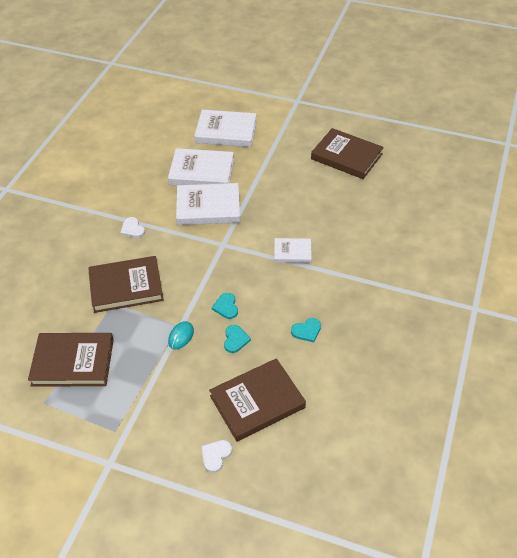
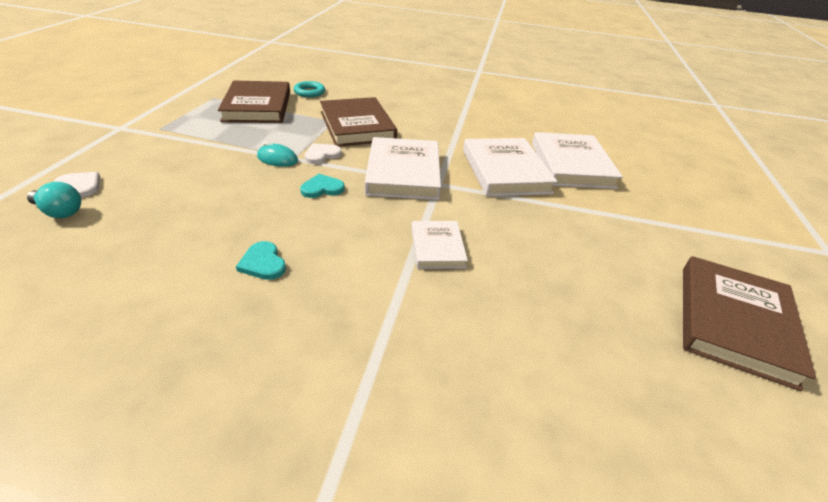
camera: 80 degrees right, 10 degrees down
(42, 324) = (309, 92): none -> turquoise ring
(132, 229) = (447, 126): white heart -> white heart (322, 155)
(226, 131) = (671, 181): white book -> white book (403, 173)
(235, 339) = (262, 196): turquoise heart -> none
(251, 454) = (60, 212): none -> turquoise light bulb
(257, 402) = (145, 216): brown book -> none

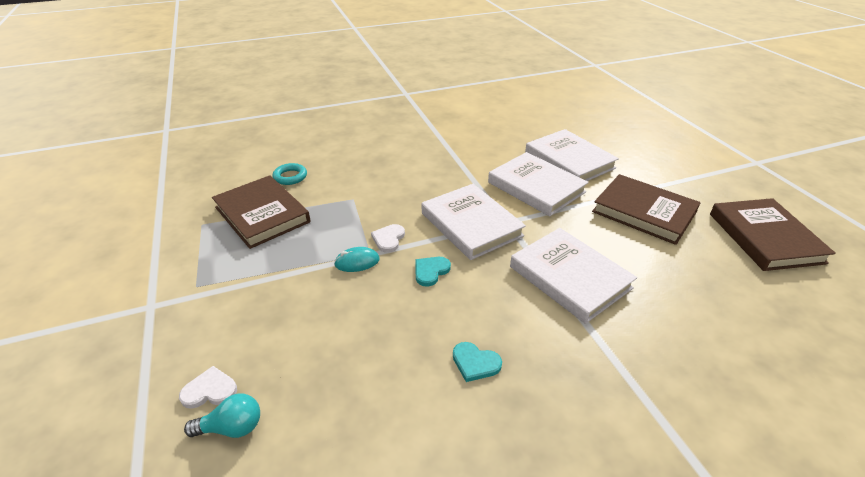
camera: 30 degrees left, 0 degrees up
(357, 126) = (379, 195): brown book -> brown book (643, 212)
(437, 247) = (569, 277): white book -> white book, size x1.79

